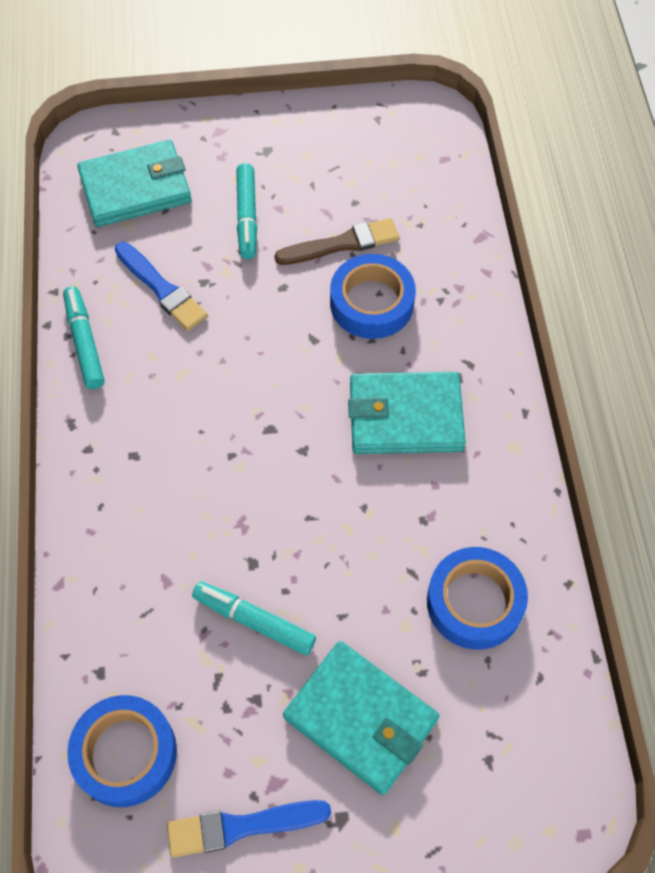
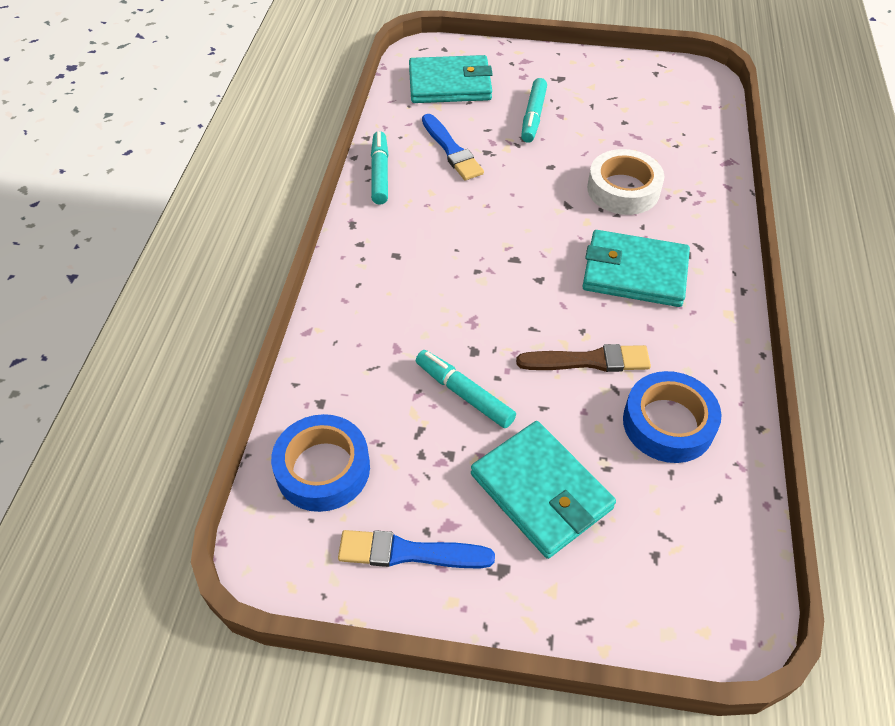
camera: 15 degrees right, 10 degrees down
(341, 244) = (607, 146): brown brush -> brown brush (588, 361)
(371, 303) = (623, 189): blue tape -> white tape

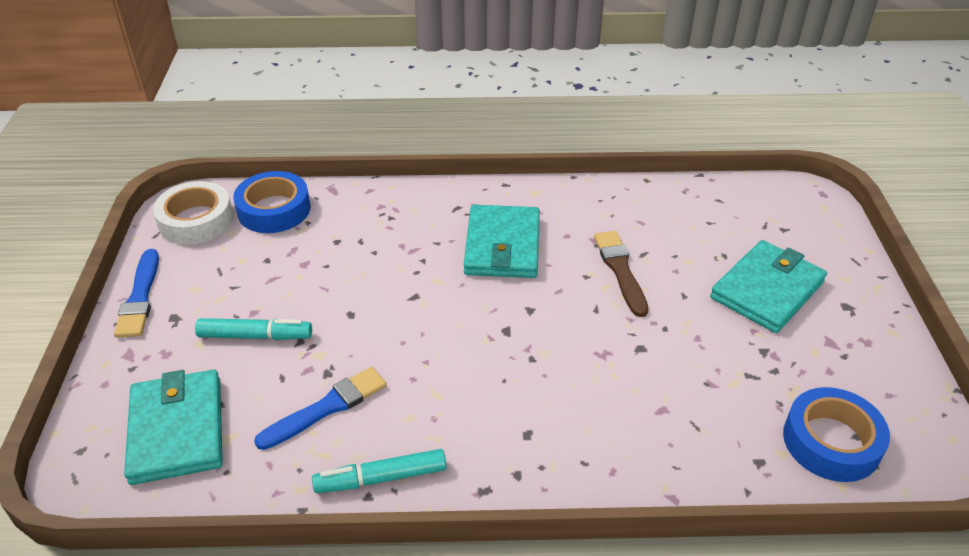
camera: 100 degrees left, 10 degrees down
(409, 552) = (870, 363): blue brush -> blue brush (140, 297)
(464, 394) = (694, 349): turquoise marker -> none
(623, 189) = (384, 257): white tape -> white tape (196, 220)
(668, 423) = (665, 224): blue tape -> blue tape (274, 210)

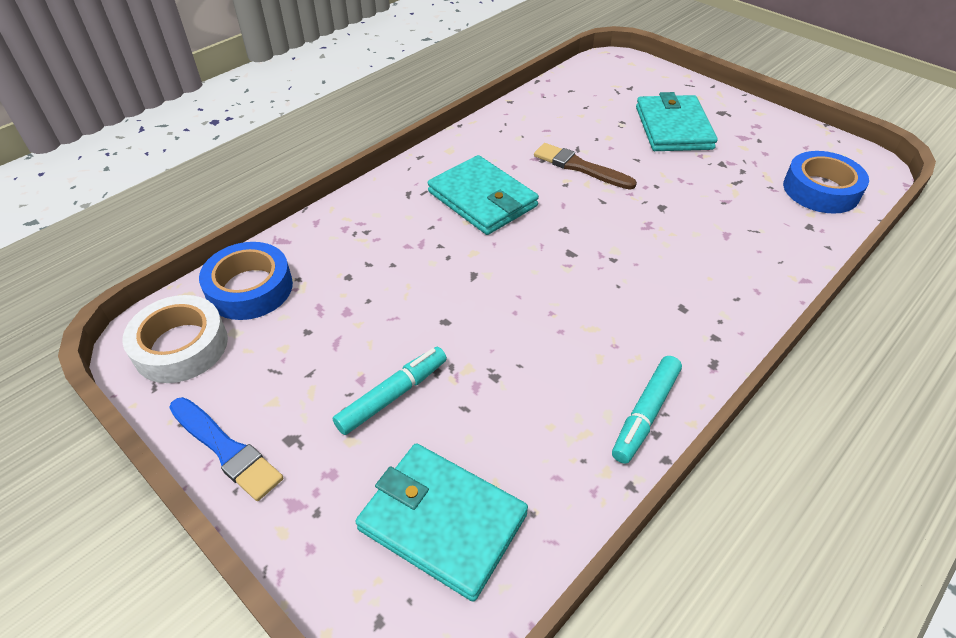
camera: 45 degrees left, 5 degrees up
(326, 408) = (534, 400): blue brush -> none

